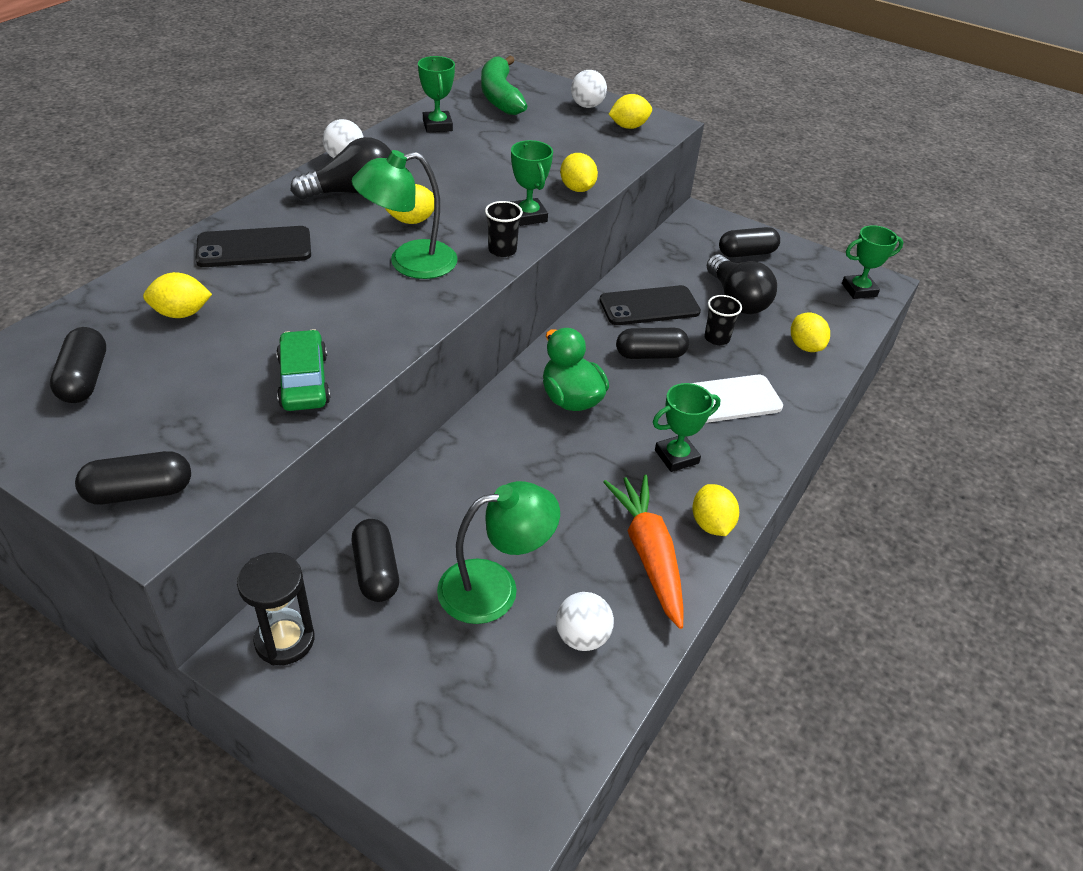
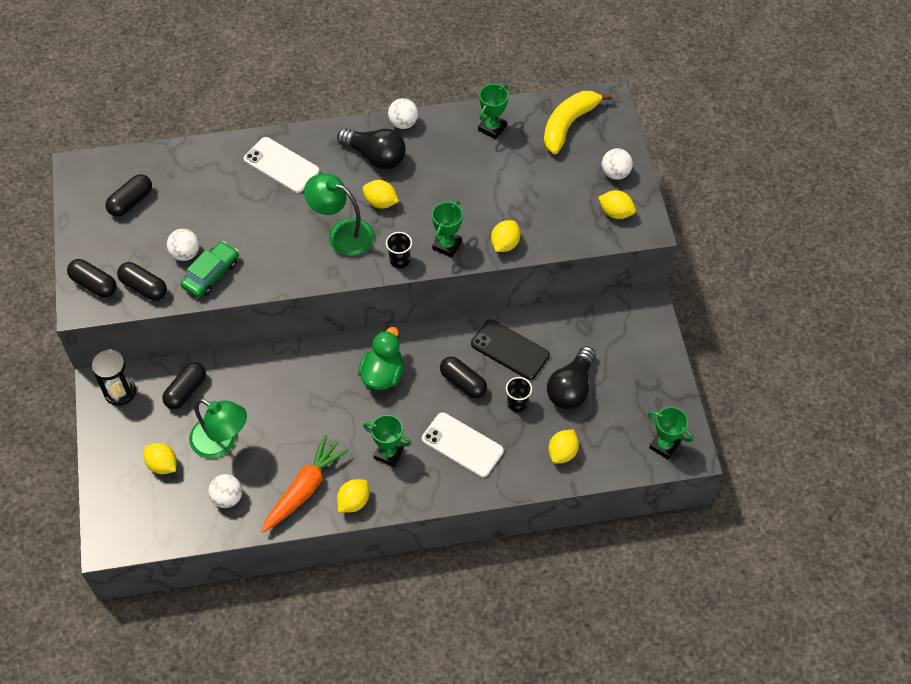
camera: 50 degrees right, 15 degrees up
(181, 313) = (205, 189): yellow lemon -> yellow lemon (162, 465)
(239, 382) = (185, 253): none -> white ball
(254, 248) = (281, 165): black phone -> white phone
(500, 96) = (568, 125): green banana -> yellow banana
(746, 253) = (632, 359): black capsule -> black capsule (144, 287)

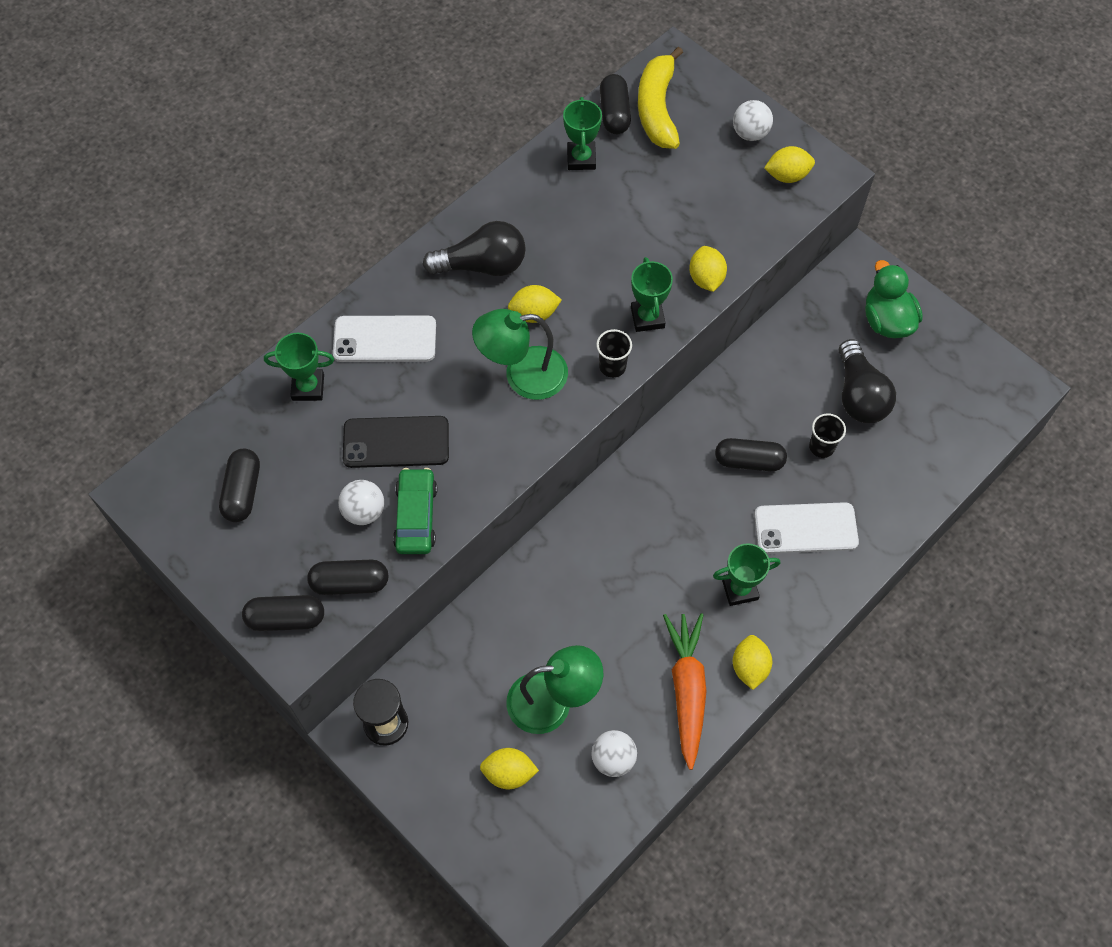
camera: 35 degrees left, 5 degrees up
(186, 391) = (461, 671): black capsule -> black capsule (614, 113)
(382, 374) = (659, 507): green duck -> green duck (887, 320)
(403, 123) = (480, 209): white ball -> none
(510, 350) = (765, 394): black phone -> black phone (396, 442)
(562, 452) = (909, 469): yellow lemon -> none
(664, 445) = (996, 396): green trophy -> green trophy (308, 387)

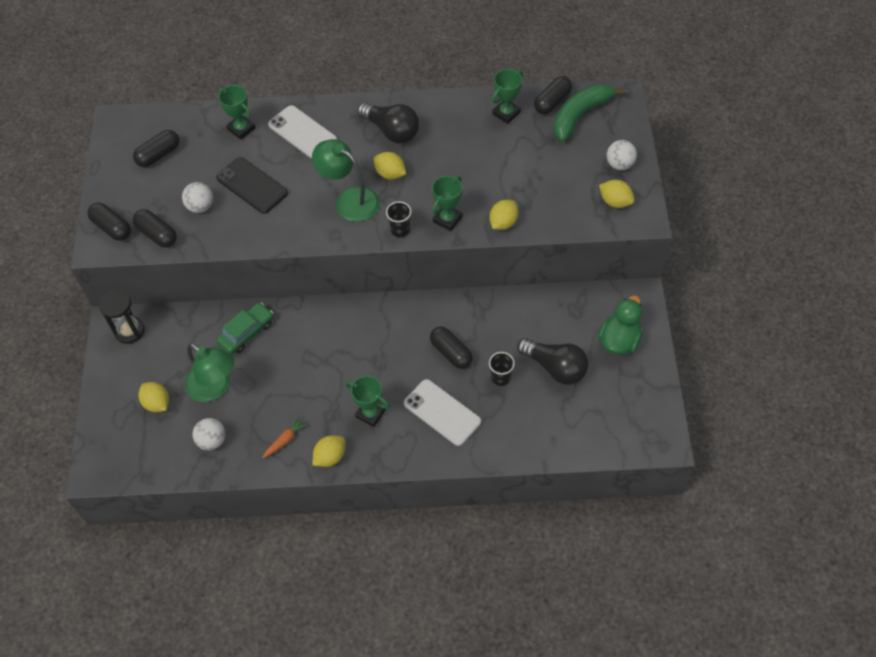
camera: 45 degrees right, 5 degrees down
(416, 516) = (221, 228): green car -> green car (246, 332)
(657, 108) = (580, 115): yellow banana -> green banana
(687, 690) = (285, 440): orange carrot -> orange carrot, size x0.50
(859, 395) = (555, 367): black light bulb -> black light bulb turned 90 degrees counterclockwise

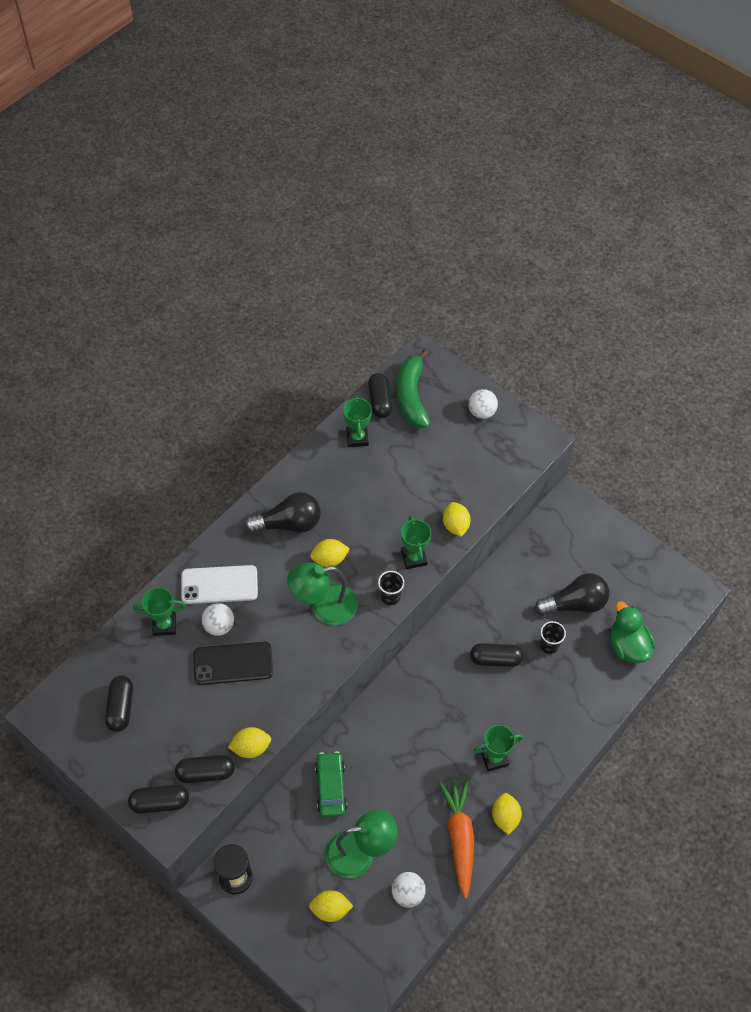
camera: 50 degrees left, 0 degrees up
(200, 206) = (212, 718): white ball -> white ball (219, 626)
(285, 440) = (459, 838): orange carrot -> orange carrot, size x2.02
(442, 412) = (540, 708): white phone -> none
(615, 202) = (511, 443): yellow lemon -> yellow lemon (251, 748)
(619, 340) = (592, 545): green duck -> green duck (627, 646)

